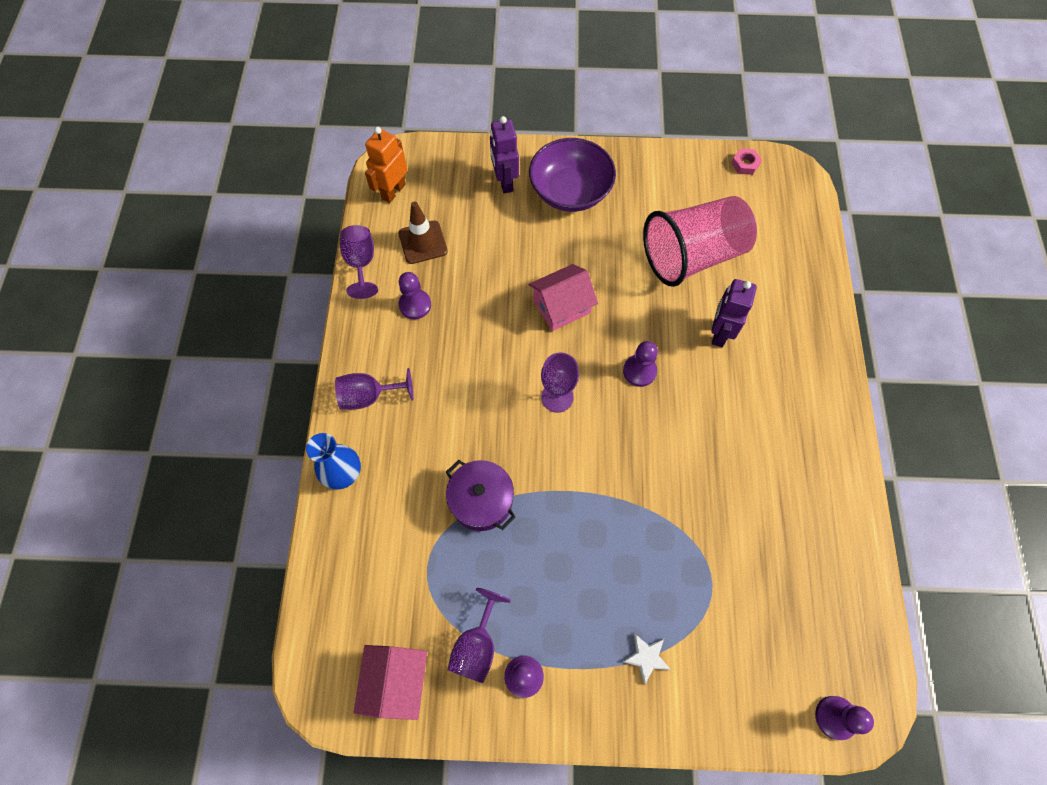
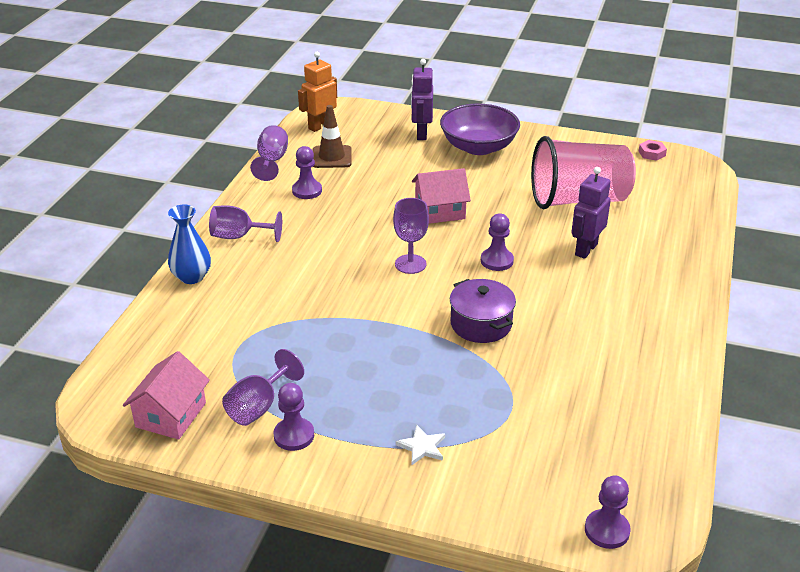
camera: 15 degrees right, 30 degrees down
(481, 500) = (309, 315): purple pot -> purple pot (481, 324)

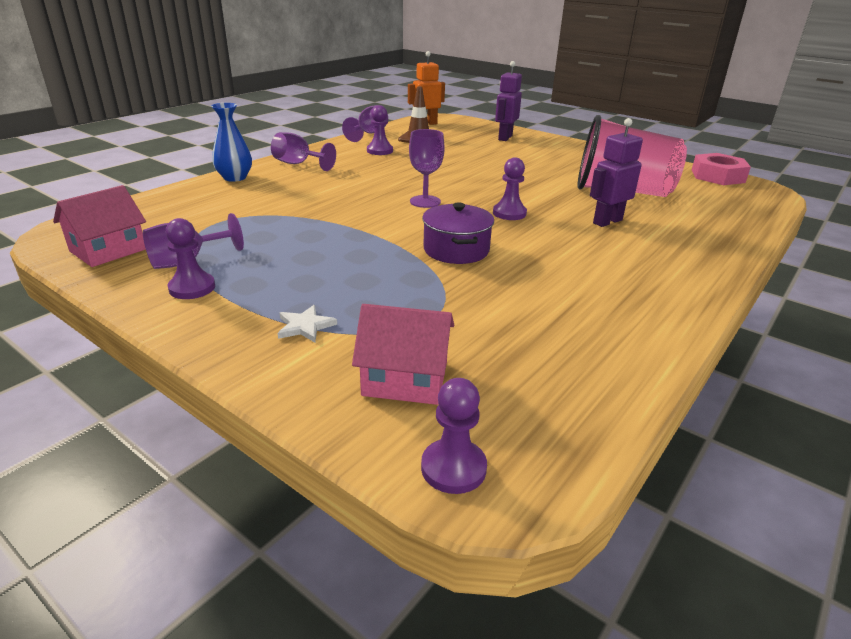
camera: 20 degrees right, 5 degrees down
(440, 211) = (482, 177): pink house -> pink house (405, 379)
(478, 147) = (549, 150): purple bowl -> none
(652, 153) = (717, 176): pink nut -> pink nut, size x1.96

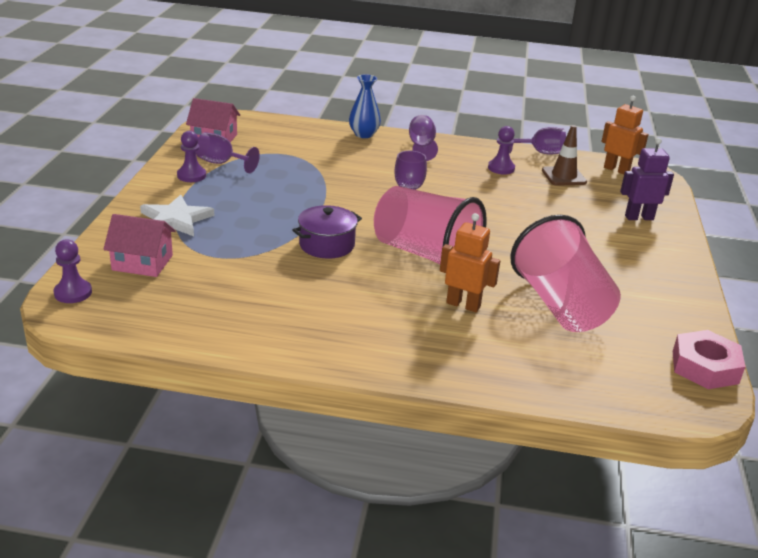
camera: 60 degrees right, 0 degrees up
(305, 326) = (175, 220): white star -> white star, size x1.89
(405, 379) = (142, 263): pink house -> pink house turned 60 degrees counterclockwise
(509, 213) = (425, 254): purple pawn -> pink cup
(607, 221) = (463, 305): purple robot -> orange robot

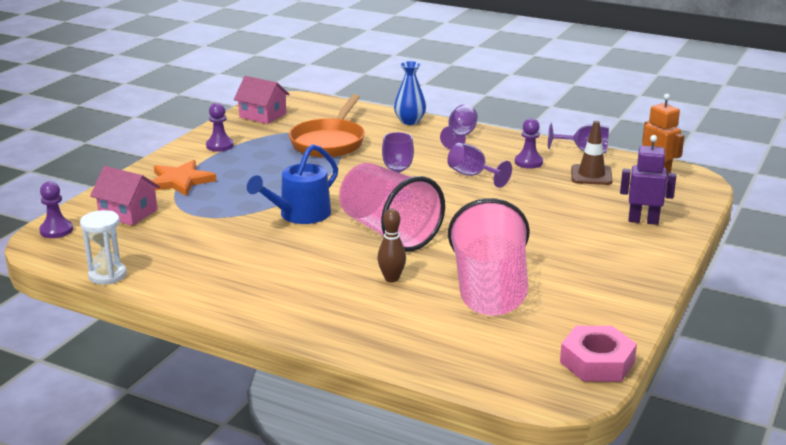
camera: 20 degrees right, 5 degrees down
(167, 340) = (107, 275): none -> white hourglass
(175, 220) = (180, 181): white star -> orange star
(221, 163) = (254, 137): purple goblet -> purple goblet (473, 175)
(301, 162) = (329, 142): none -> orange pan
(326, 245) = (300, 215): purple pot -> blue watering can
(463, 305) = (391, 278): orange robot -> brown bowling pin

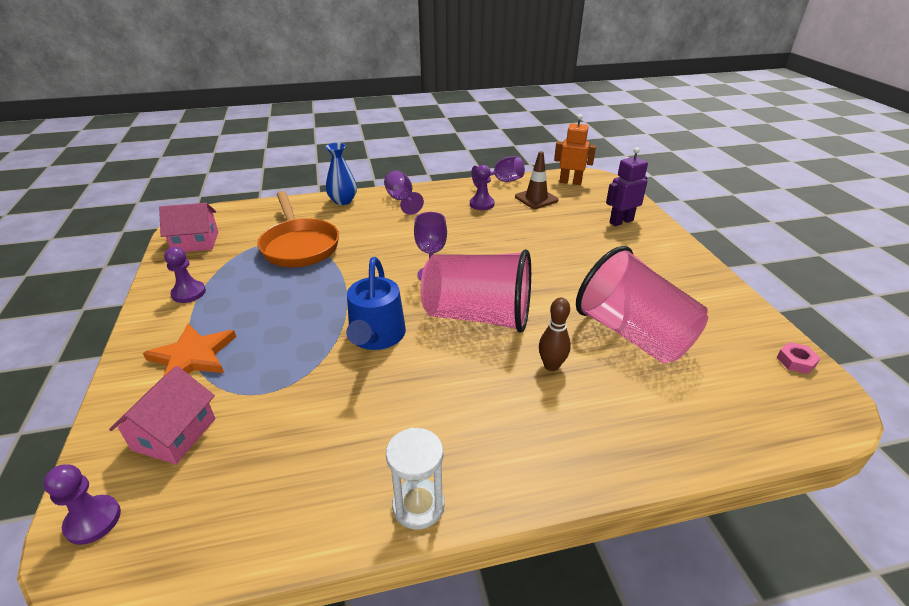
camera: 40 degrees left, 10 degrees up
(107, 275) = (256, 553): white hourglass -> white hourglass (418, 506)
(128, 213) = (174, 434): pink house -> pink house turned 60 degrees counterclockwise
(473, 175) = (461, 231): purple goblet -> none
(597, 362) = (796, 361): pink nut -> pink nut, size x0.51

